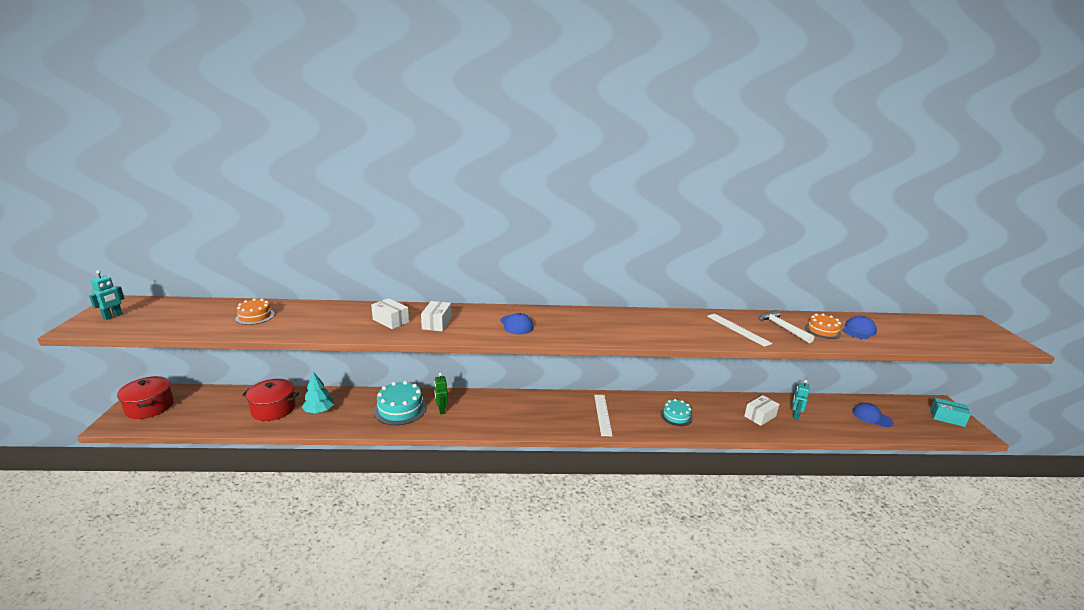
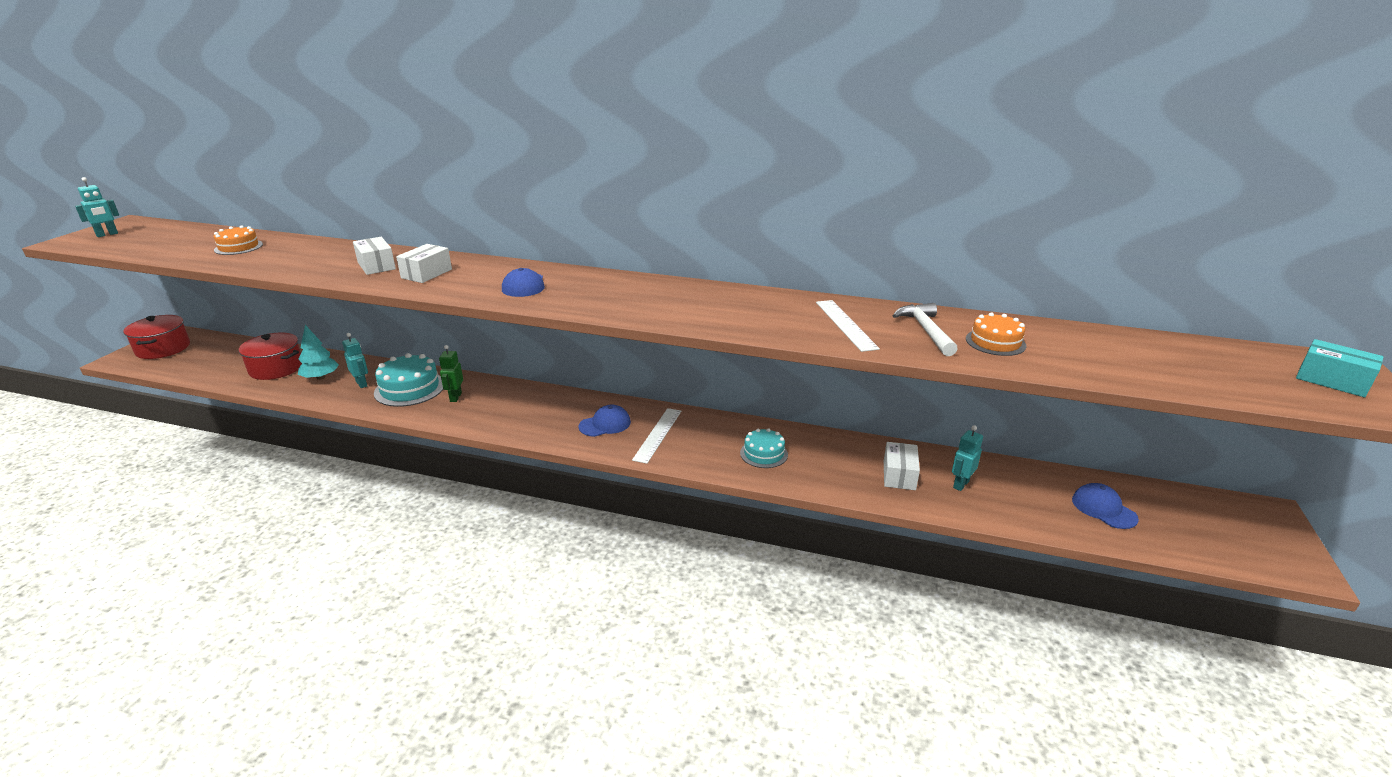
camera: 20 degrees right, 5 degrees up
(358, 411) = (362, 384): none -> turquoise robot
(760, 416) = (899, 475): white box -> white box turned 60 degrees counterclockwise
(858, 330) = (1066, 349): blue cap -> blue cap (605, 424)
(947, 418) = (1260, 535): turquoise box -> turquoise box (1332, 381)

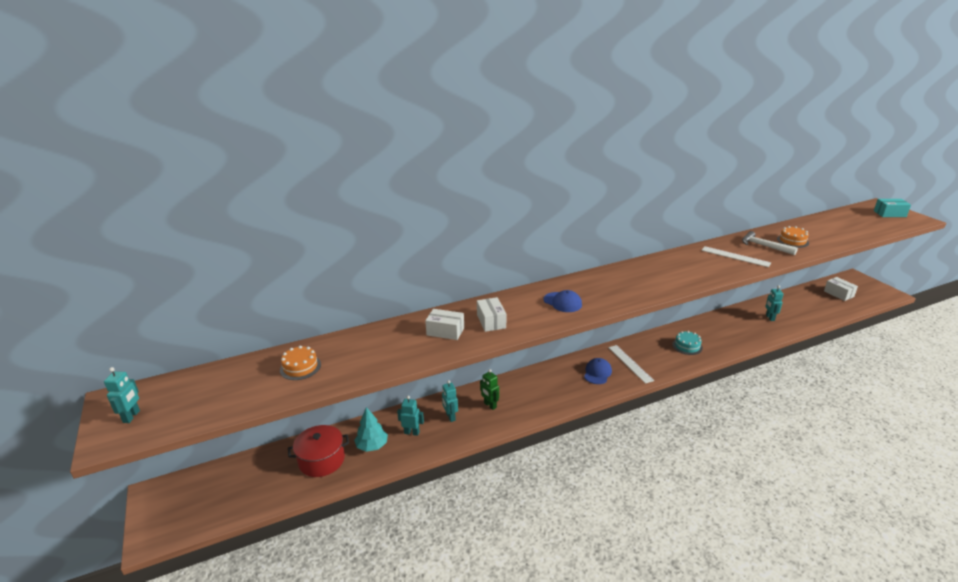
camera: 40 degrees left, 0 degrees up
(163, 348) = (175, 506): red pot -> none
(410, 388) = (450, 417): turquoise cake -> turquoise robot
(899, 475) = (746, 326): white box -> white box (838, 294)
(1103, 509) = (820, 302): blue cap -> none

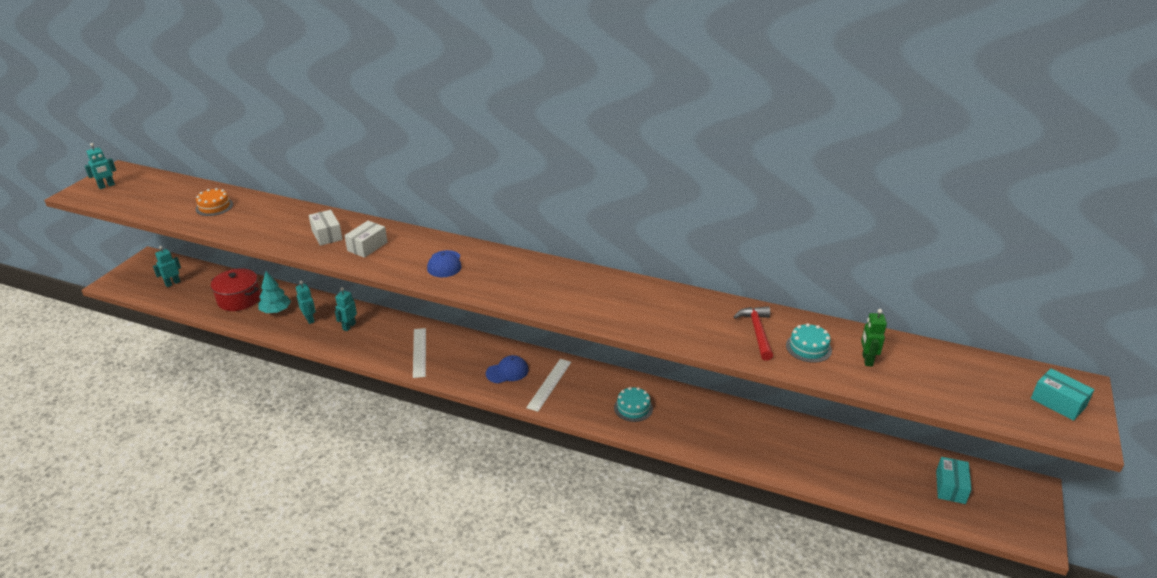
camera: 45 degrees right, 5 degrees up
(490, 405) = (386, 337): green robot -> green robot (867, 360)
(735, 256) = (694, 322): white ruler -> white ruler (419, 352)
(763, 246) = (757, 332): white hammer -> red hammer
(770, 318) = (787, 447): turquoise robot -> turquoise robot (172, 283)
(792, 241) = (808, 348): orange cake -> turquoise cake
(838, 294) = (950, 487): white box -> turquoise box

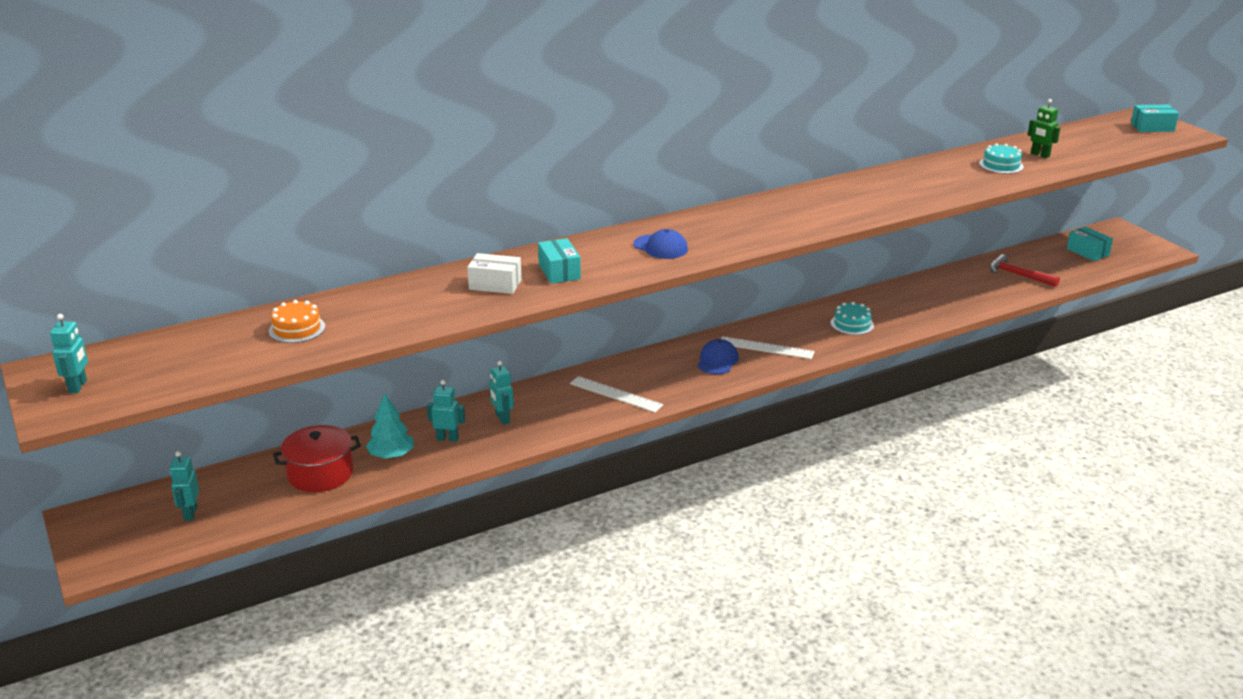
camera: 50 degrees left, 5 degrees down
(367, 246) = (559, 271): white box -> turquoise box
(549, 384) = (766, 348): white ruler -> white ruler turned 45 degrees counterclockwise
(757, 332) = (958, 172): red hammer -> red hammer (1017, 275)

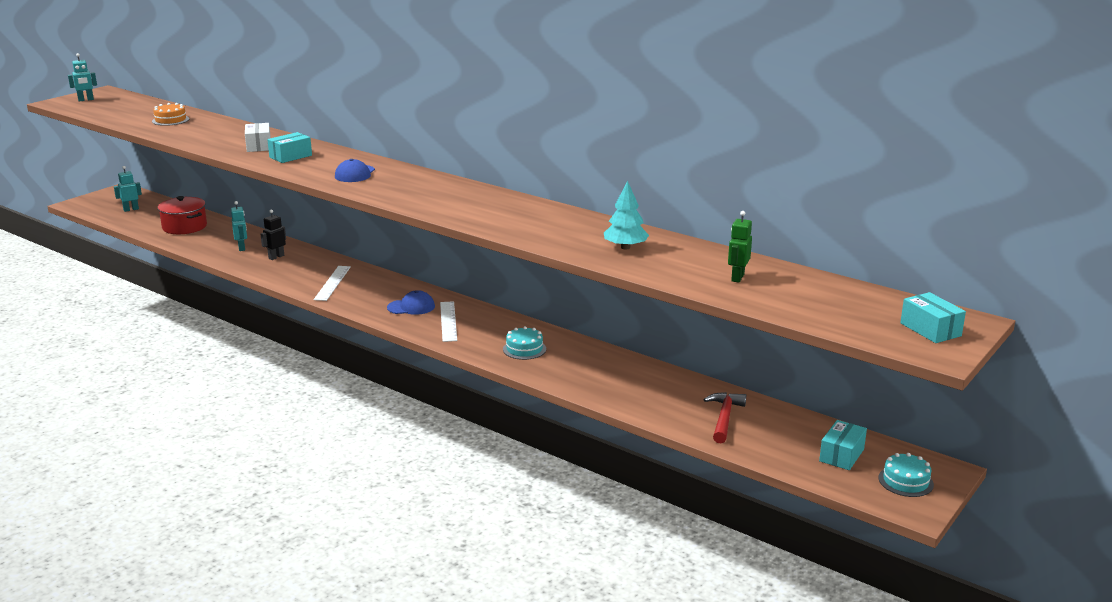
camera: 65 degrees right, 5 degrees down
(391, 455) = (214, 238): turquoise tree -> turquoise tree (625, 247)
(502, 419) = (276, 257): turquoise robot -> black robot
(1001, 165) = (680, 263): turquoise cake -> turquoise cake (905, 481)

